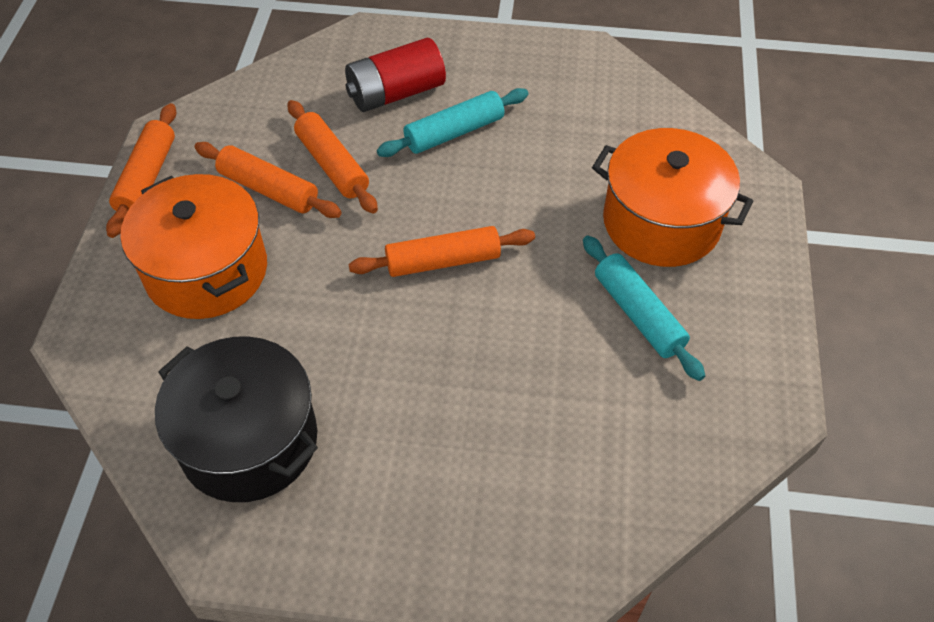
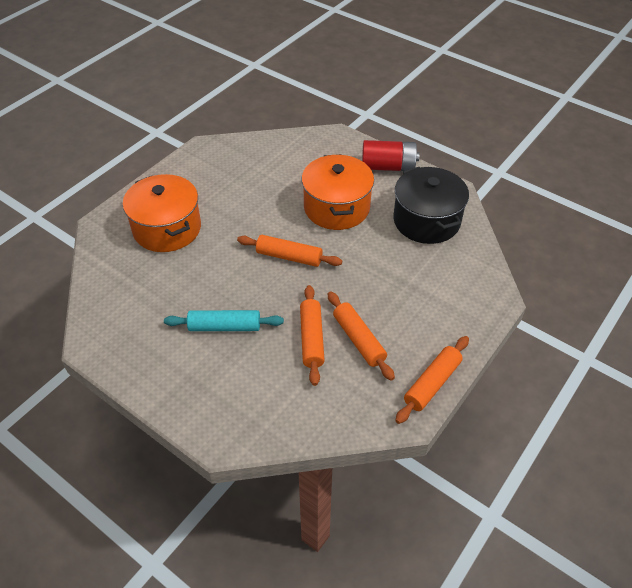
camera: 150 degrees left, 5 degrees down
(206, 271) = (416, 305): orange pot -> orange pot (336, 207)
(396, 93) = (238, 373): red battery -> red battery (388, 167)
(638, 314) = (220, 197): turquoise rolling pin -> none

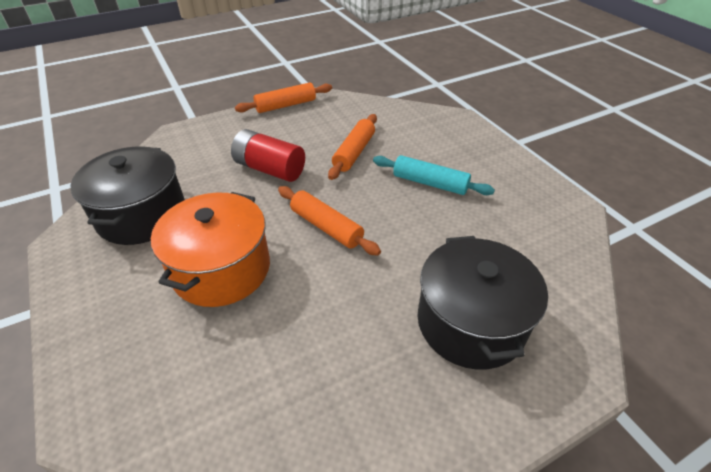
camera: 155 degrees left, 5 degrees down
(167, 228) = (470, 322): orange pot -> black pot
(359, 340) = (315, 141): orange rolling pin -> none
(388, 167) = (89, 309): red battery -> red battery (270, 169)

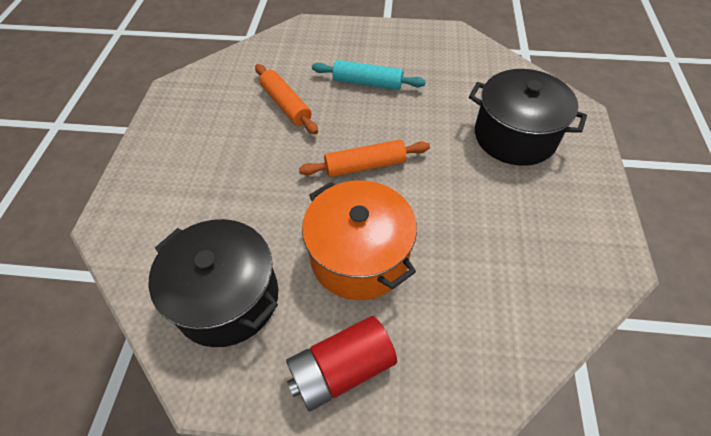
camera: 55 degrees left, 10 degrees up
(270, 169) = (252, 170): red battery -> red battery (341, 370)
(286, 105) = (159, 116): orange rolling pin -> none
(430, 183) = (367, 83): turquoise rolling pin -> turquoise rolling pin turned 45 degrees clockwise

